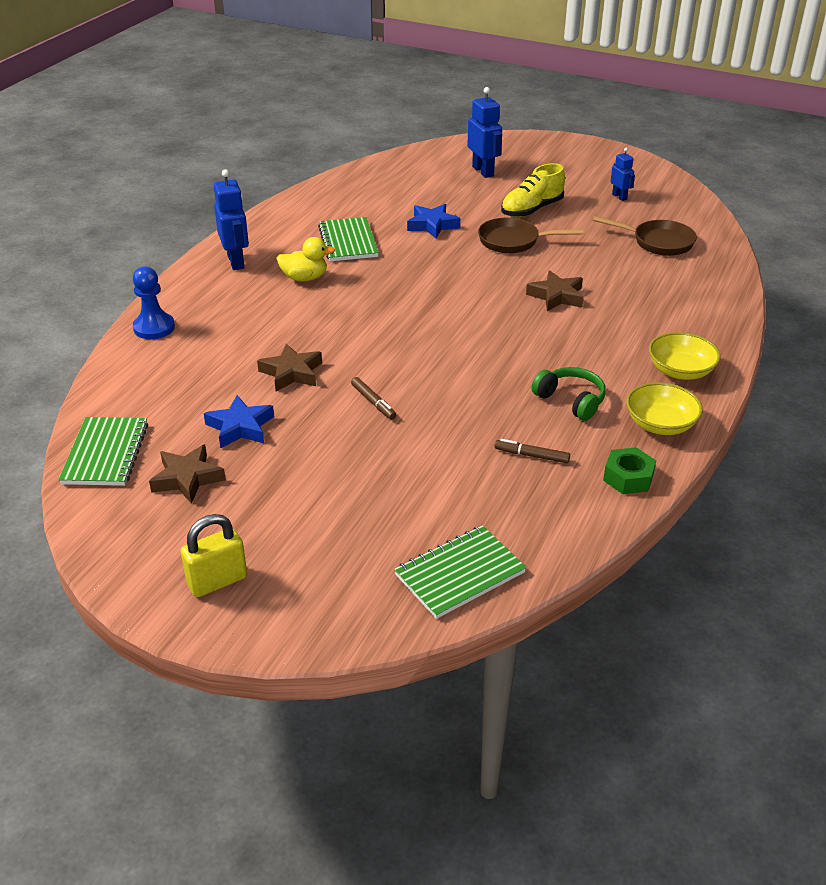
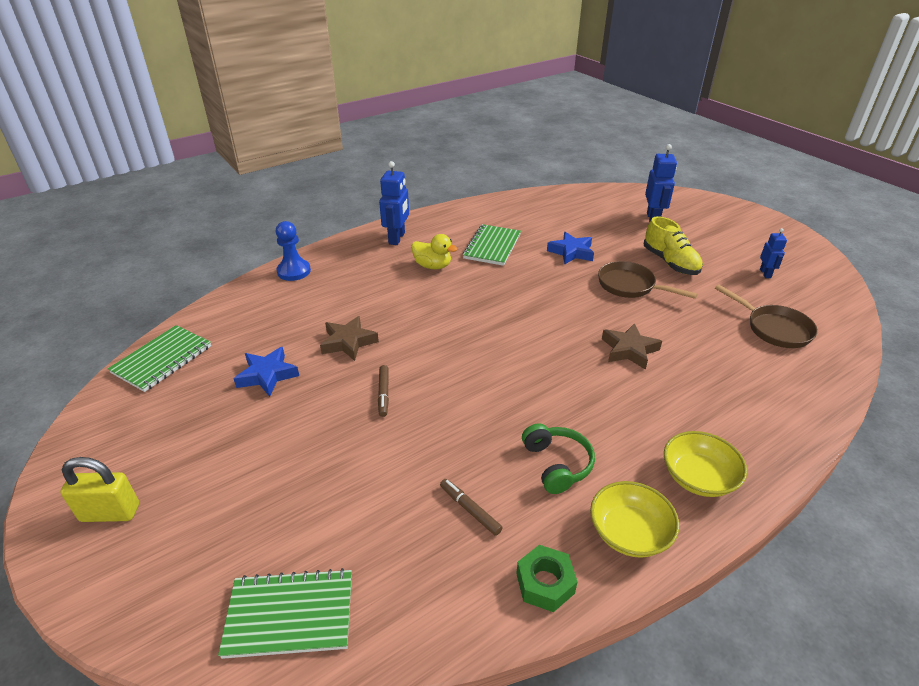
camera: 30 degrees right, 0 degrees up
(187, 478) = (188, 405): brown star -> none
(532, 209) = (670, 262): yellow shoe -> yellow shoe turned 105 degrees counterclockwise

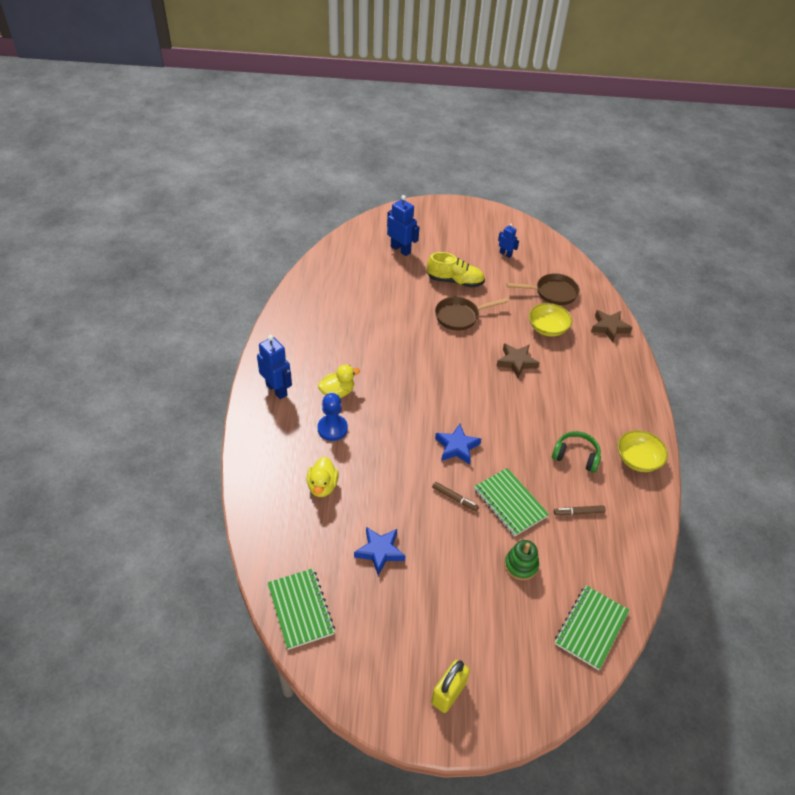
camera: 55 degrees left, 10 degrees up
(294, 271) = (257, 475): blue pawn -> blue pawn (332, 429)
(315, 307) = (322, 486): none -> yellow duck
(337, 492) = (521, 565): none -> green stacking toy
(348, 342) = (384, 489): brown star -> brown star (609, 328)
(492, 246) = (346, 347): green notebook -> green notebook (510, 503)
(545, 583) = (643, 511): green nut -> none
(571, 252) = (396, 314): blue star -> blue star (457, 447)
(698, 477) = (626, 409): yellow bowl -> yellow bowl (547, 328)

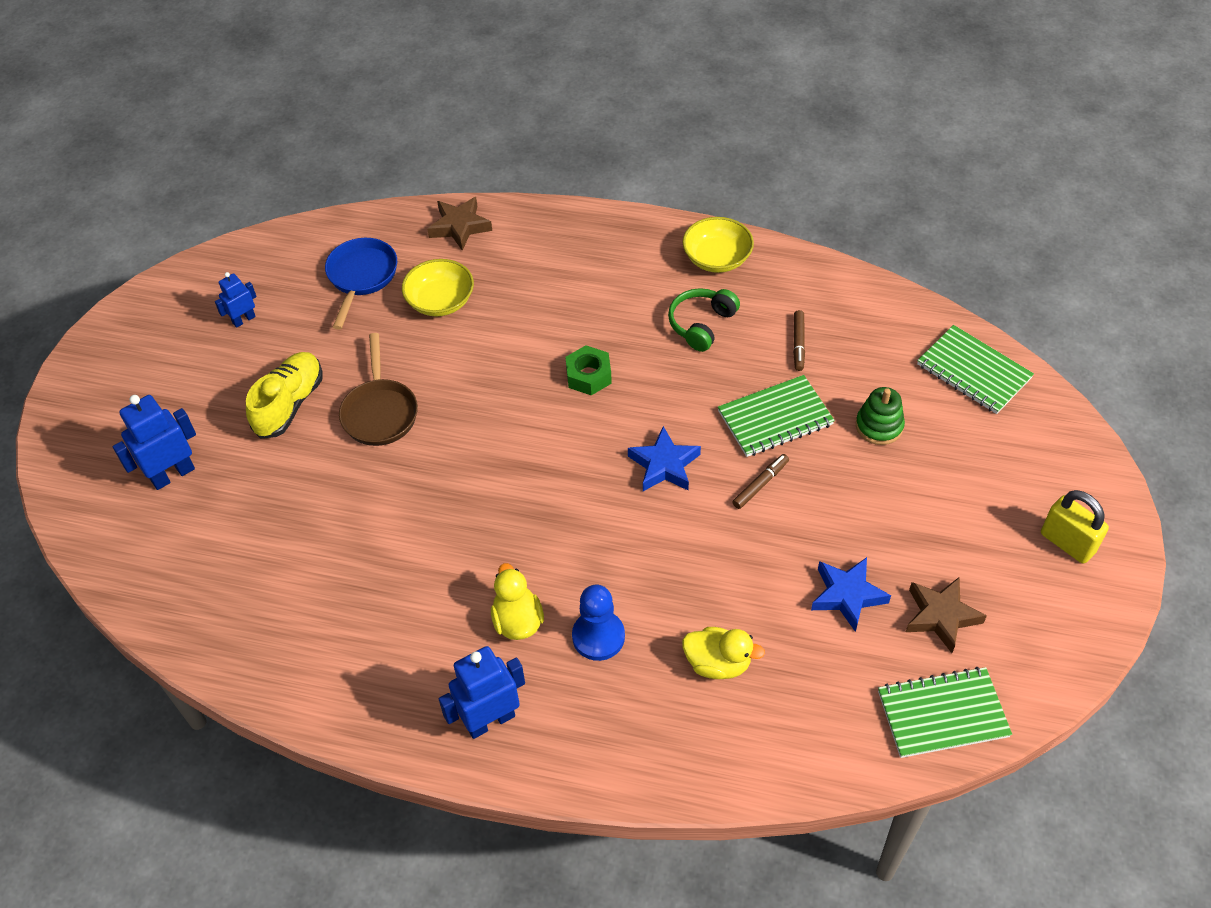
camera: 75 degrees left, 5 degrees up
(514, 403) = (588, 376): none -> green nut
(516, 362) = (505, 356): brown star -> brown star (941, 616)
(552, 293) = (361, 277): brown pan -> blue pan

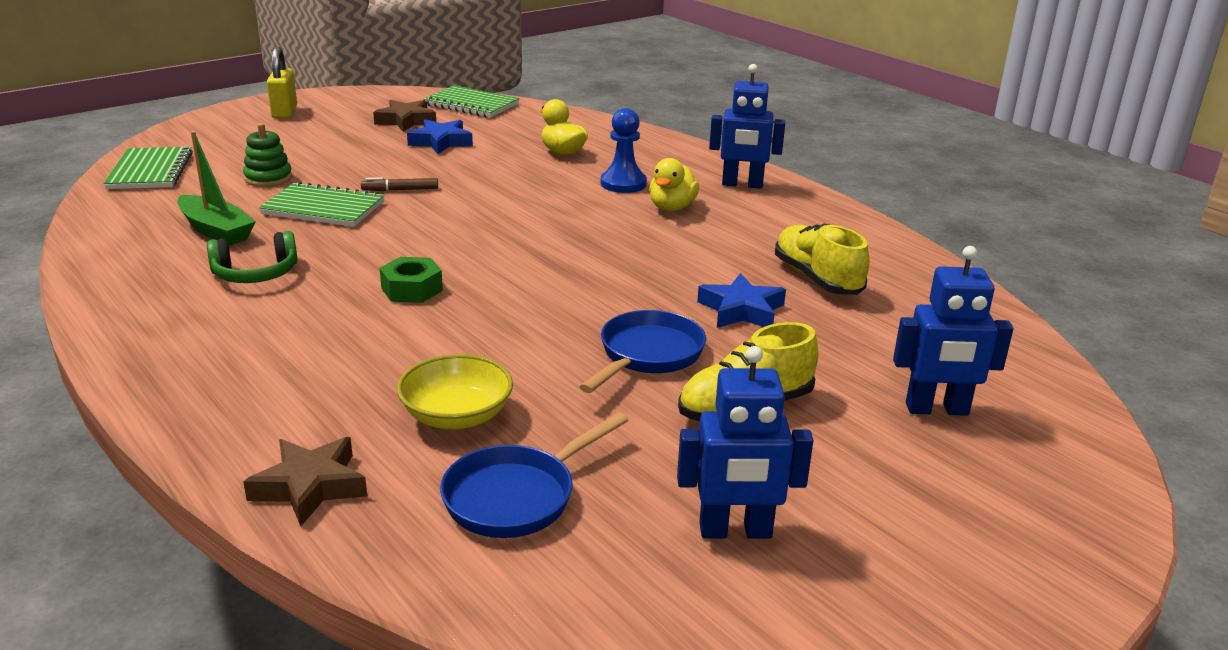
camera: 145 degrees left, 25 degrees down
(244, 320) = (735, 531): blue robot -> blue robot, size x1.71
(321, 582) = (817, 279): none -> yellow shoe
(380, 412) = (647, 355): brown pan -> blue pan
(664, 465) = (447, 222): blue star -> blue star (741, 310)
(717, 258) = (138, 307): yellow bowl -> none
(798, 344) = (216, 231): brown marker -> green boat

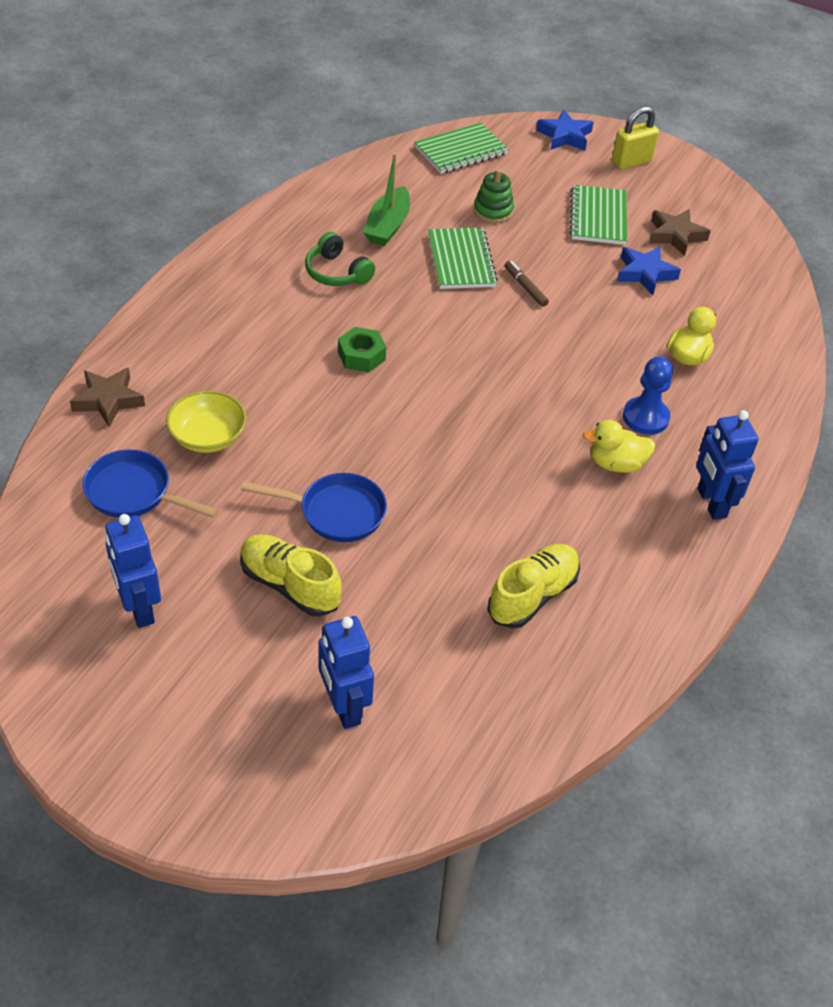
camera: 65 degrees right, 20 degrees up
(471, 104) = (755, 260): green notebook -> green notebook (598, 217)
(741, 310) = (440, 554): blue star -> blue star (565, 136)

